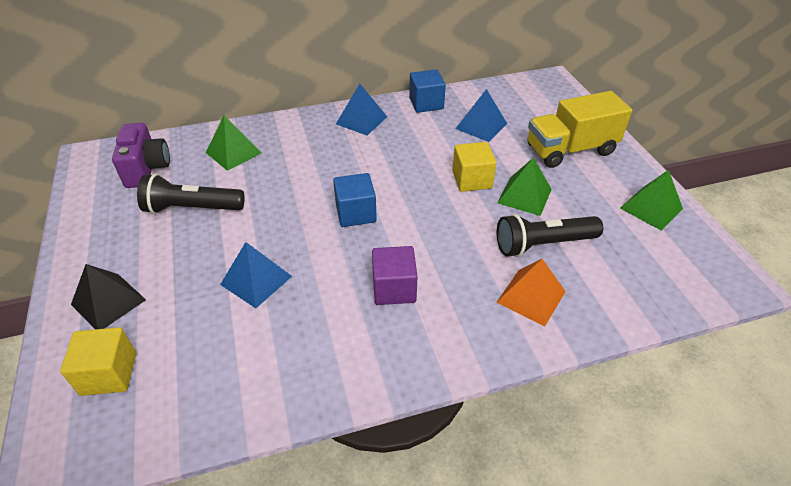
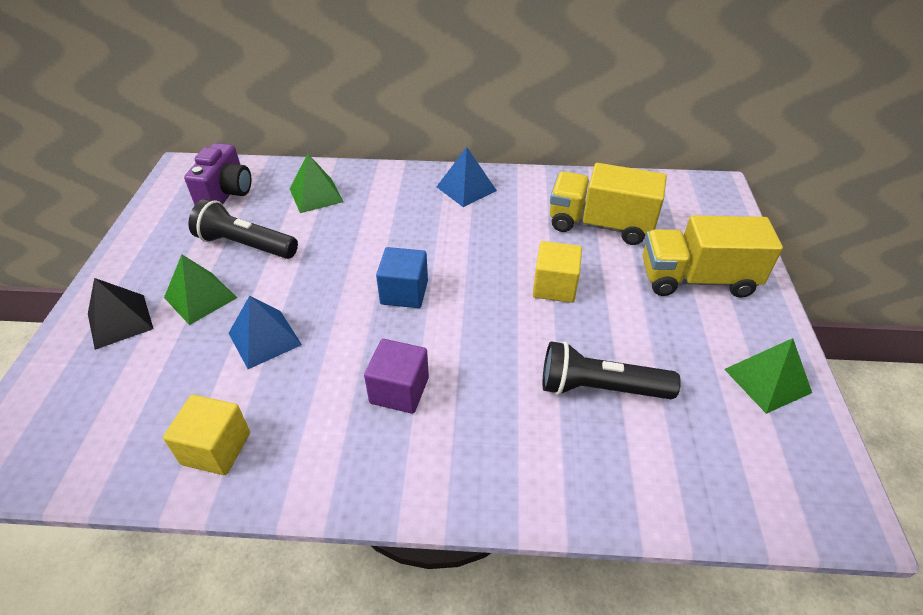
camera: 20 degrees right, 0 degrees up
(109, 374) = (81, 395): yellow cube -> yellow cube (216, 448)
(426, 103) = (549, 184): blue cube -> none
(481, 126) = (600, 225): blue pyramid -> yellow truck
(524, 196) = (608, 322): green pyramid -> green pyramid (200, 297)
(531, 296) = (551, 448): orange pyramid -> none

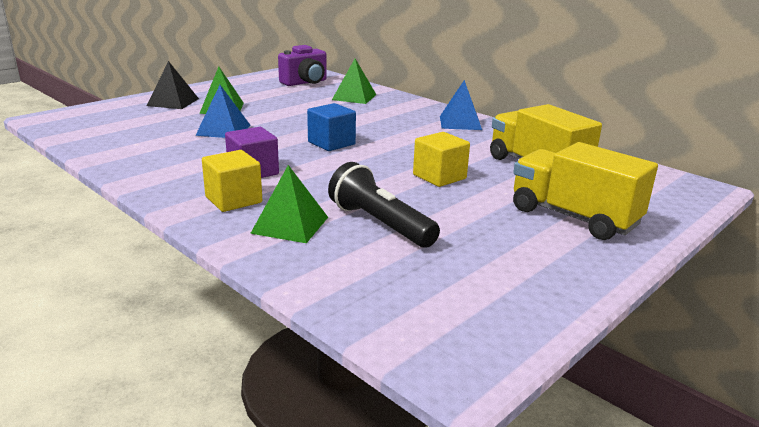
camera: 40 degrees right, 20 degrees down
(216, 448) = (130, 151): yellow cube -> yellow cube (233, 200)
(245, 245) = (279, 100): black flashlight -> none
(767, 380) = (533, 282): green pyramid -> green pyramid (290, 225)

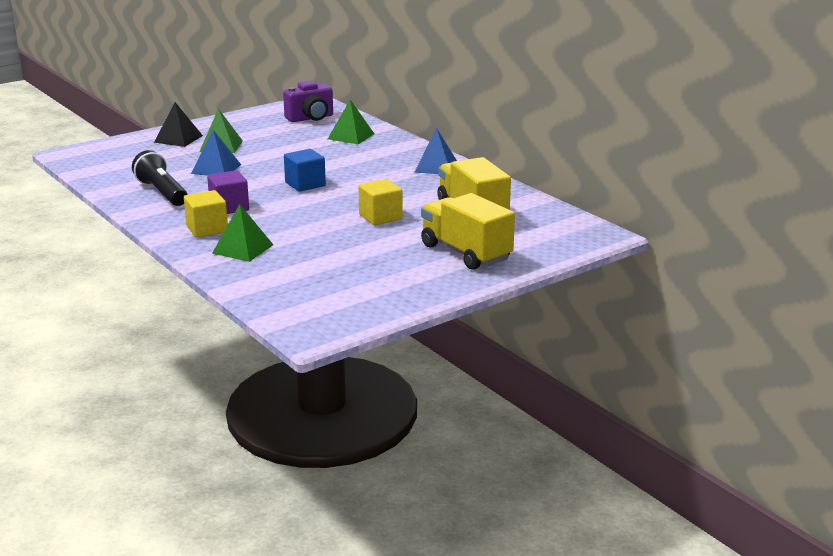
camera: 10 degrees right, 0 degrees up
(380, 224) = (310, 251): black flashlight -> black flashlight (162, 193)

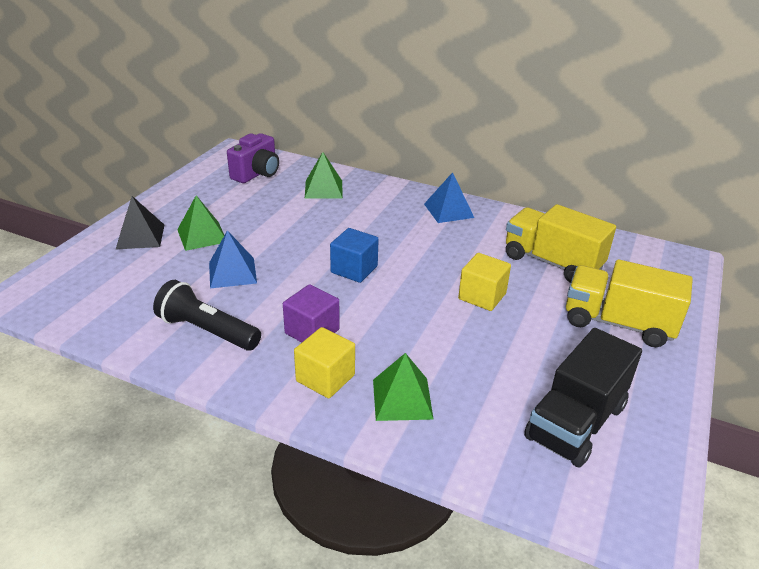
camera: 30 degrees left, 10 degrees up
(343, 286) = (576, 422): none -> black truck

